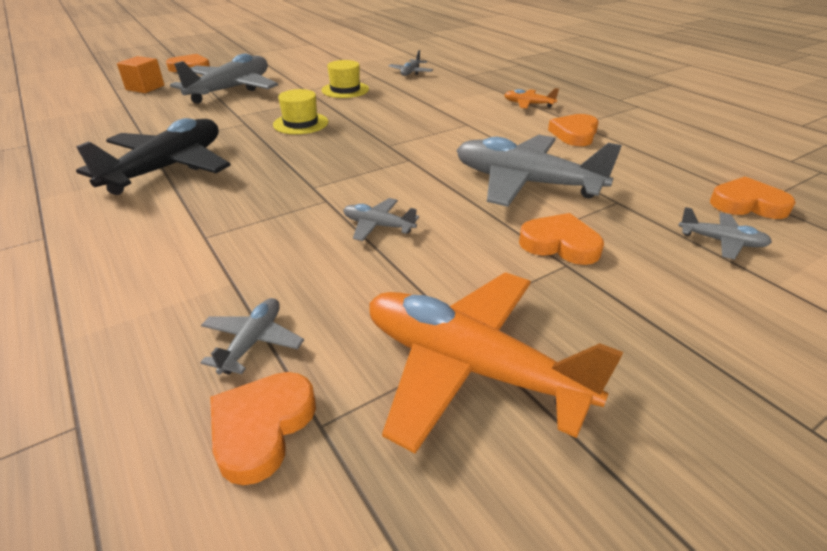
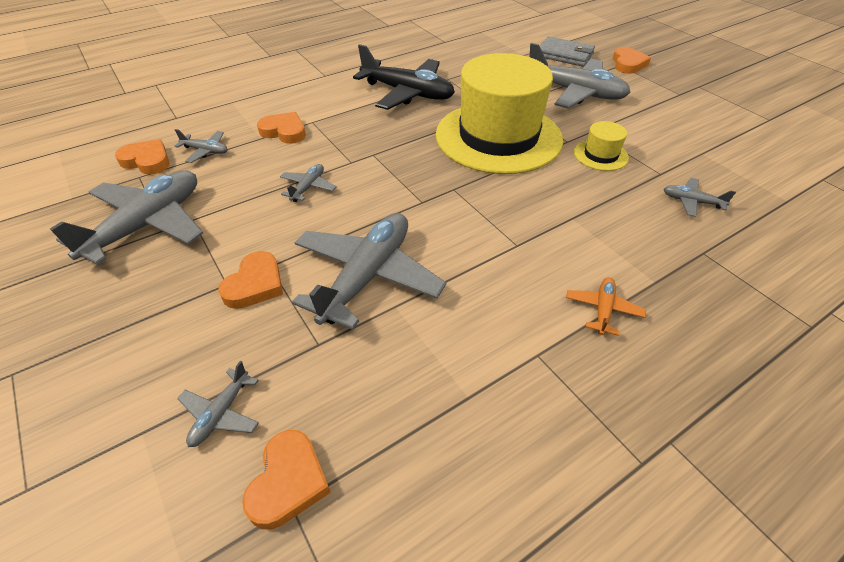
camera: 90 degrees right, 10 degrees up
(145, 87) = (564, 55): orange cube -> grey wallet
(300, 123) = (498, 137): yellow hat -> yellow hat, size x2.47
(470, 367) = (147, 225): orange plane -> grey plane
(574, 134) = (499, 343): orange heart -> orange heart (284, 131)

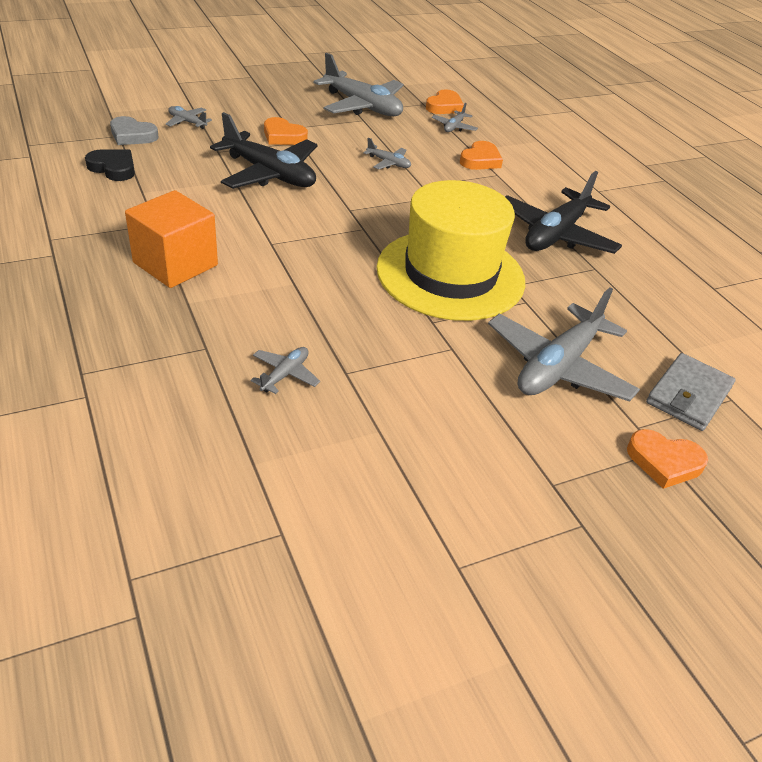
camera: 95 degrees right, 5 degrees down
(288, 482) = (132, 135): orange heart -> grey heart
(367, 276) = (269, 174): grey plane -> black plane
(415, 464) = (113, 168): none -> black heart
(600, 155) = (396, 338): yellow hat -> none
(603, 310) = (175, 264): orange plane -> orange cube

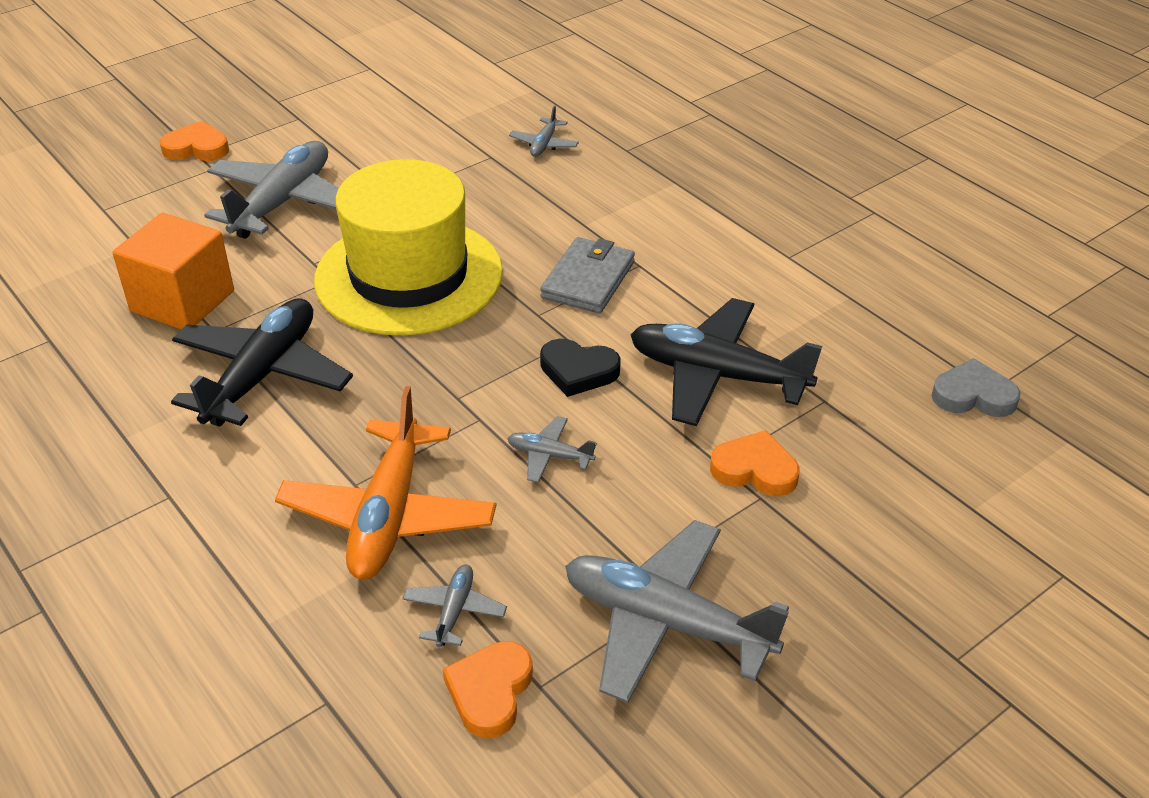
camera: 170 degrees right, 0 degrees up
(113, 168) = (925, 324): black heart -> black heart (578, 371)
(175, 264) = (722, 216): orange cube -> orange cube (182, 301)
(187, 122) = (930, 455): grey plane -> none
(480, 160) = (388, 515): orange heart -> orange plane
(688, 395) = (149, 203): grey wallet -> grey wallet (588, 280)

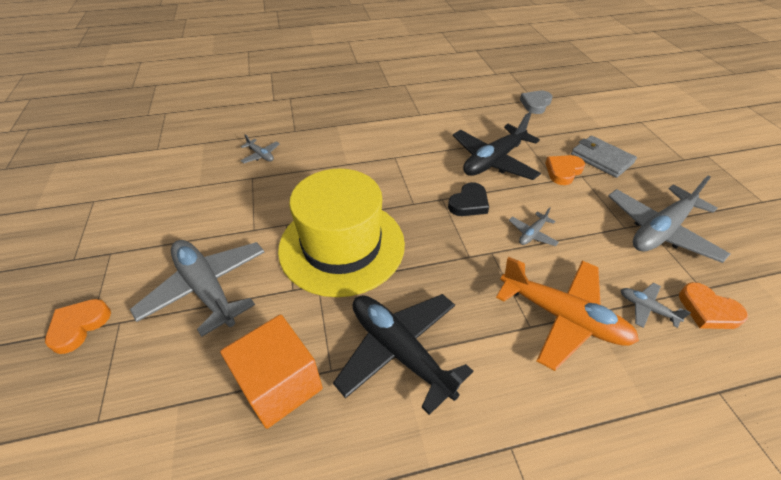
camera: 65 degrees left, 5 degrees up
(588, 280) = (395, 177): grey wallet -> grey wallet (601, 159)

